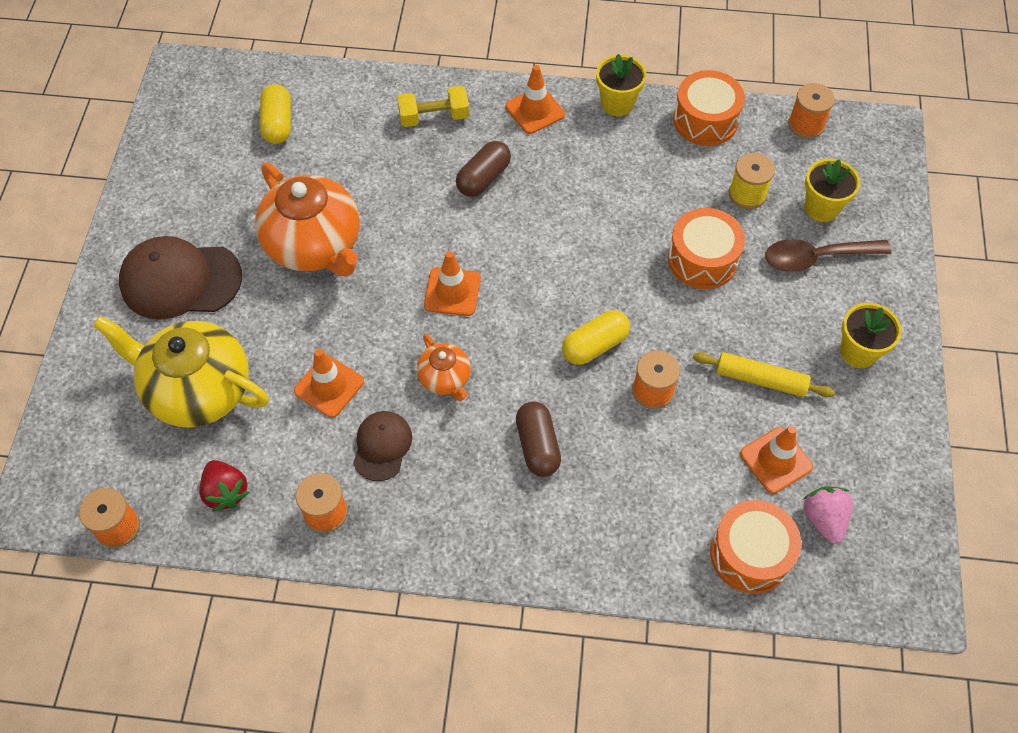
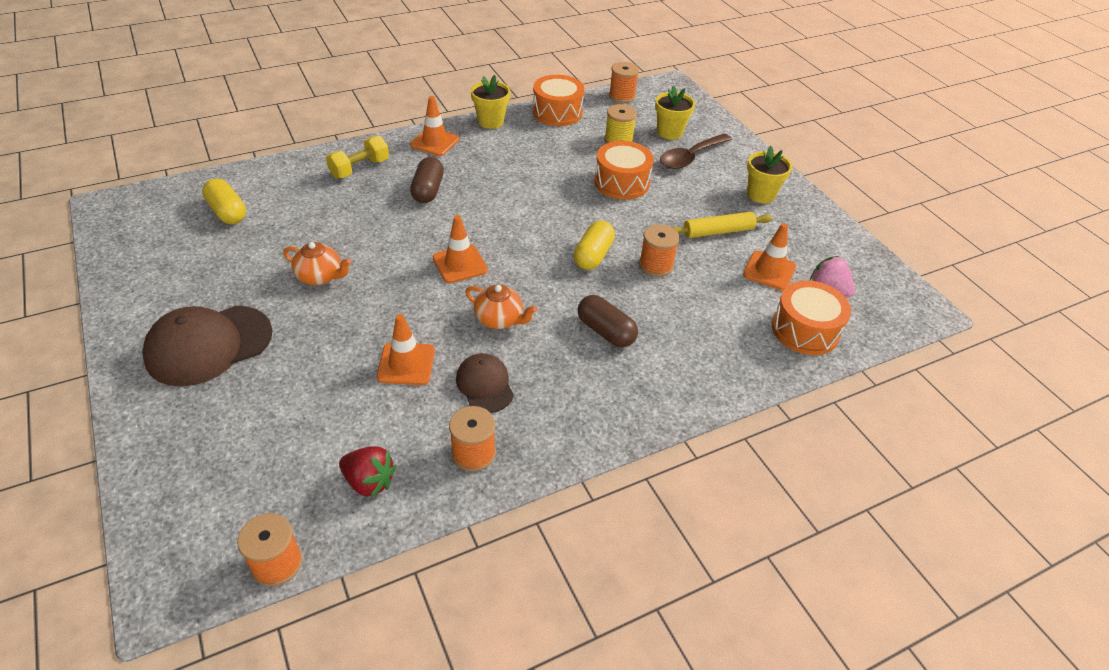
camera: 35 degrees left, 15 degrees down
(197, 390) = (284, 417): yellow teapot -> none
(315, 245) = (320, 276): orange teapot -> orange teapot, size x0.50

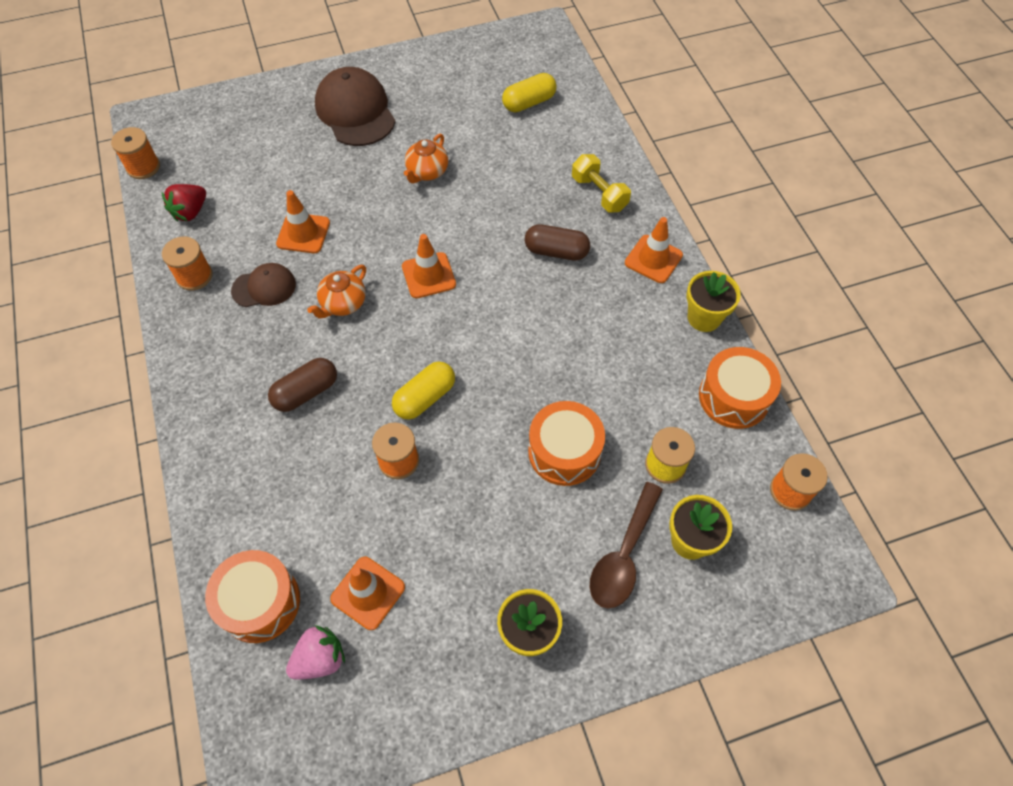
camera: 100 degrees right, 15 degrees up
(593, 255) = (425, 398): yellow capsule -> yellow capsule turned 75 degrees counterclockwise
(690, 157) = (623, 555): brown spoon -> brown spoon turned 120 degrees counterclockwise
(718, 231) = (452, 549): yellow rolling pin -> none

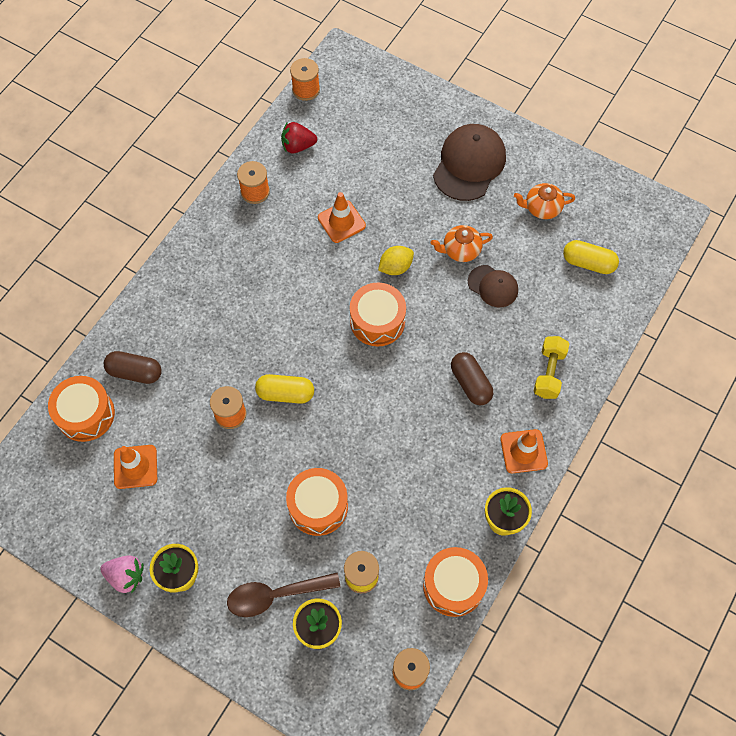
camera: 50 degrees right, 5 degrees up
(264, 287) = (282, 236): brown cap -> brown cap (493, 286)
(306, 392) = (231, 324): brown capsule -> brown capsule (135, 372)
(320, 659) = (79, 473): pink strawberry -> pink strawberry (126, 576)
(343, 303) = (310, 290): orange teapot -> orange teapot (542, 208)
(392, 226) = (395, 267): none -> yellow lemon
(428, 275) = (377, 321): orange traffic cone -> orange drum

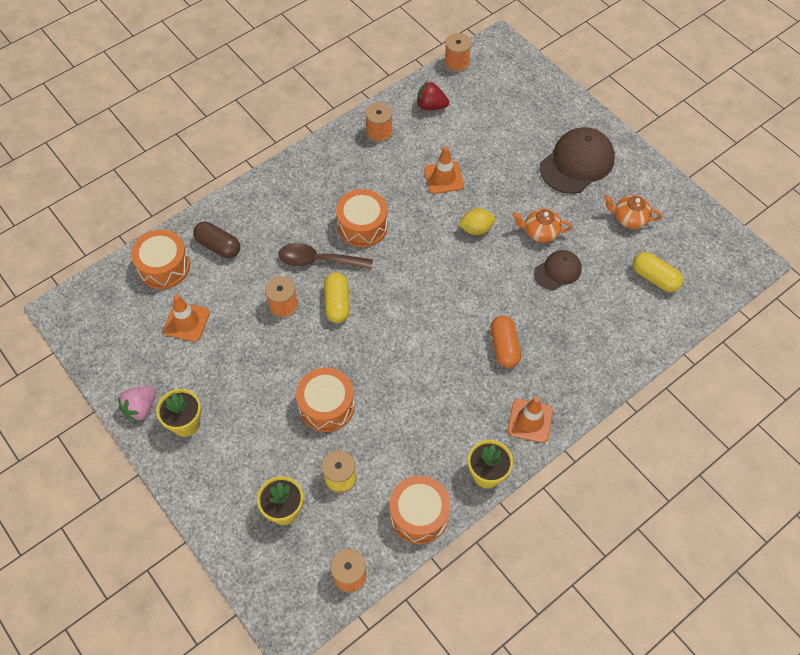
camera: 20 degrees right, 5 degrees down
(126, 576) = (141, 408): pink strawberry -> pink strawberry turned 90 degrees clockwise
(275, 595) = (259, 468): brown spoon -> brown spoon (318, 261)
(285, 394) = (337, 303): yellow capsule -> yellow capsule turned 60 degrees clockwise
(377, 321) = (442, 268): orange drum -> orange drum (362, 226)
(470, 383) = (504, 347): brown capsule -> orange capsule
(493, 286) = (558, 271): brown cap -> brown cap turned 90 degrees counterclockwise
(549, 373) = (580, 360): yellow dumbbell -> none

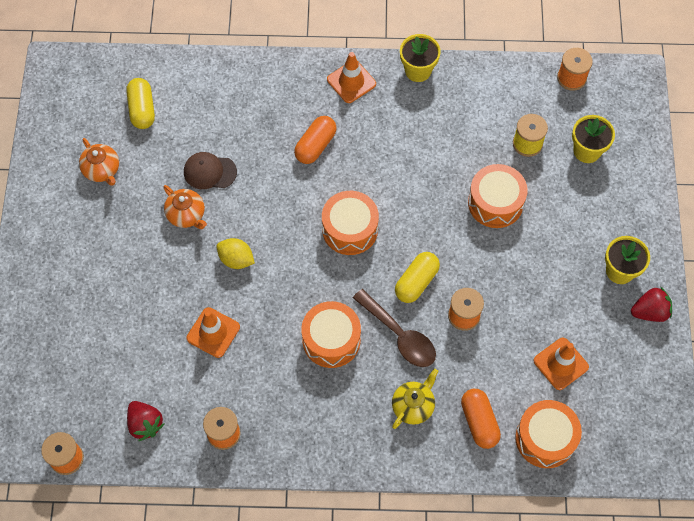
camera: 140 degrees left, 5 degrees up
(141, 408) = (650, 311): pink strawberry -> red strawberry
(218, 246) = (479, 422): brown capsule -> orange capsule
(271, 225) = (413, 406): none -> yellow teapot
(419, 514) = (490, 80): orange drum -> orange drum (350, 229)
(577, 163) = (83, 253): brown cap -> none

